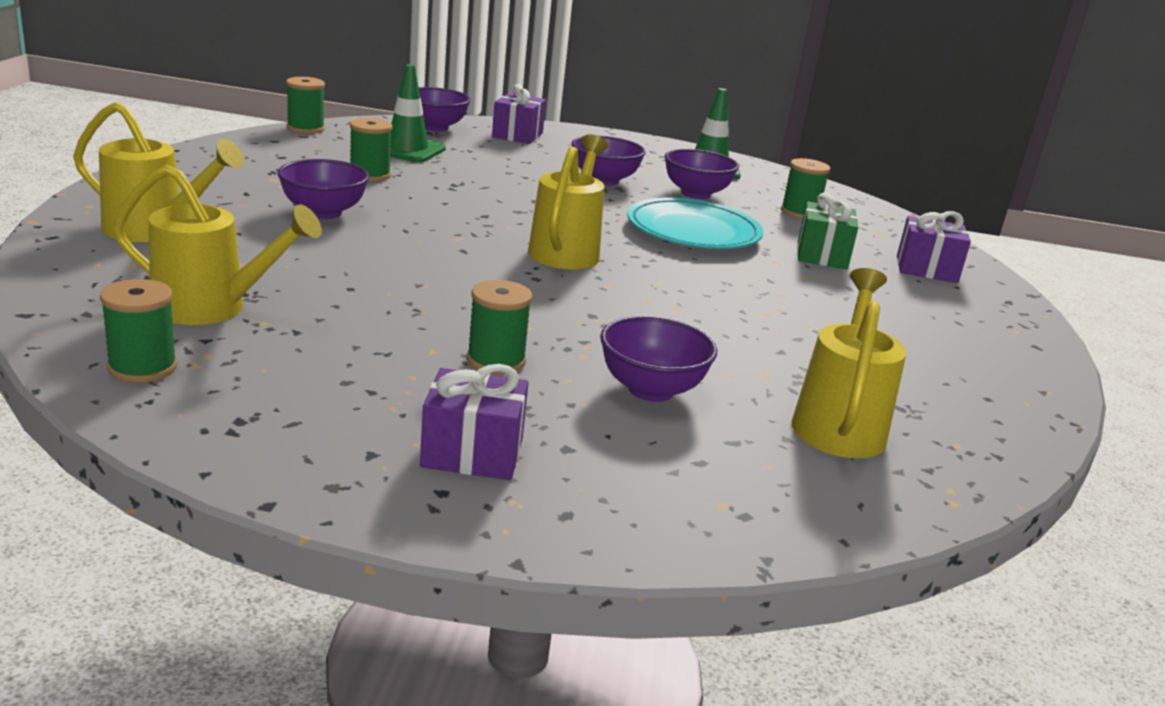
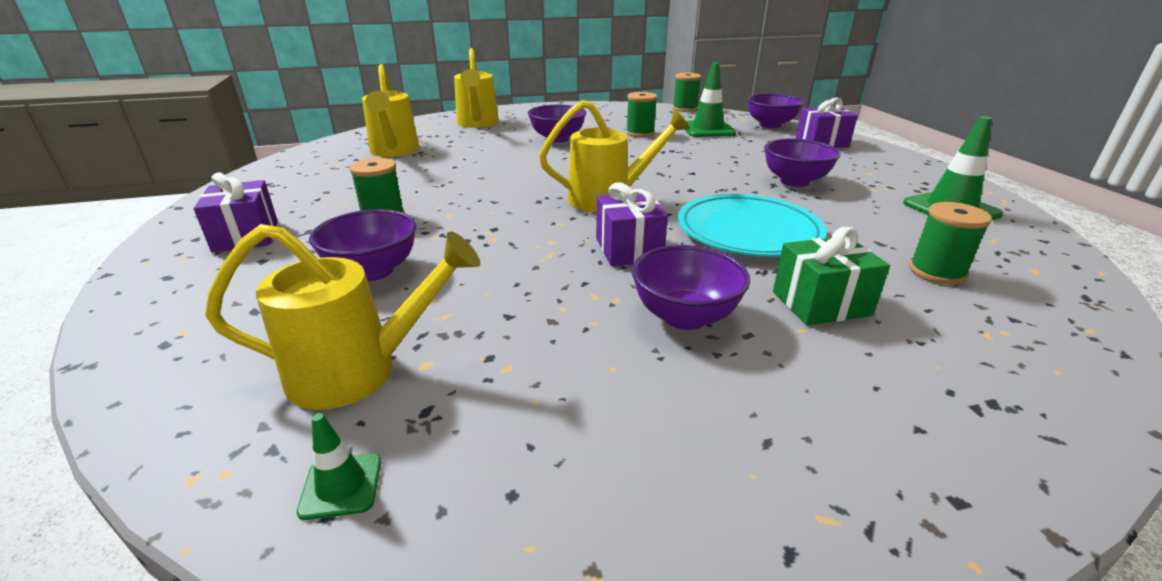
camera: 70 degrees right, 5 degrees up
(142, 367) = (315, 157): green spool -> none
(696, 194) = (855, 216): purple bowl -> purple bowl (684, 317)
(926, 269) = (935, 390): purple gift -> purple gift (628, 249)
(972, 448) = (341, 486): none -> green traffic cone

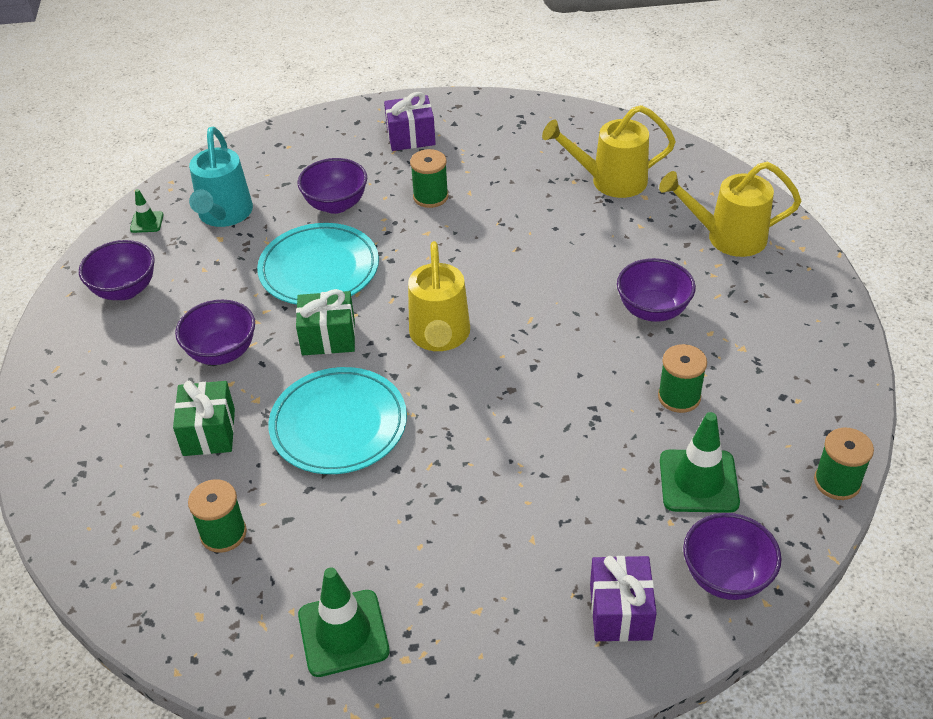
camera: 100 degrees right, 15 degrees up
(358, 371) = (224, 215): yellow watering can -> turquoise watering can
(509, 268) = (319, 269): none -> turquoise plate
(628, 249) = (328, 337): purple gift -> green gift
(794, 181) = (459, 511): purple bowl -> purple bowl (125, 290)

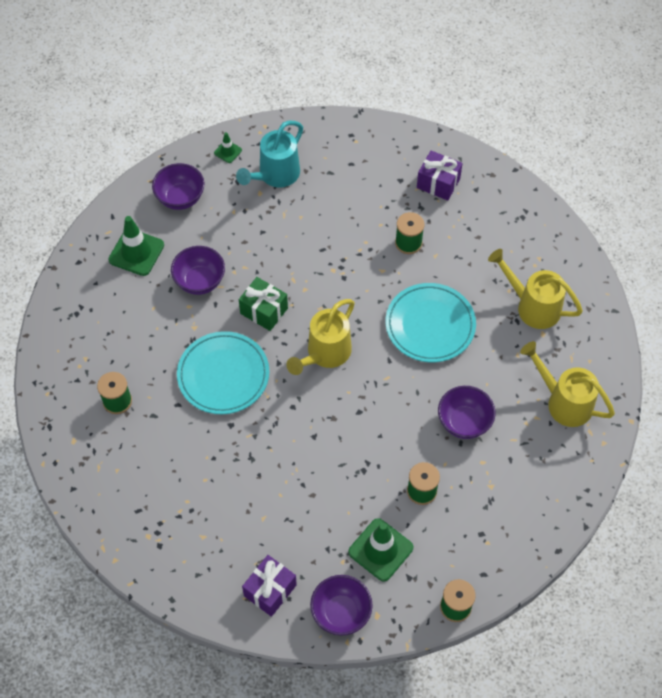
camera: 35 degrees right, 15 degrees up
(209, 432) = (155, 332): green gift -> none
(319, 269) = (297, 256): turquoise plate -> turquoise plate (430, 325)
(336, 204) = (346, 211): purple bowl -> none
(343, 633) = (131, 500): green traffic cone -> green traffic cone (136, 252)

